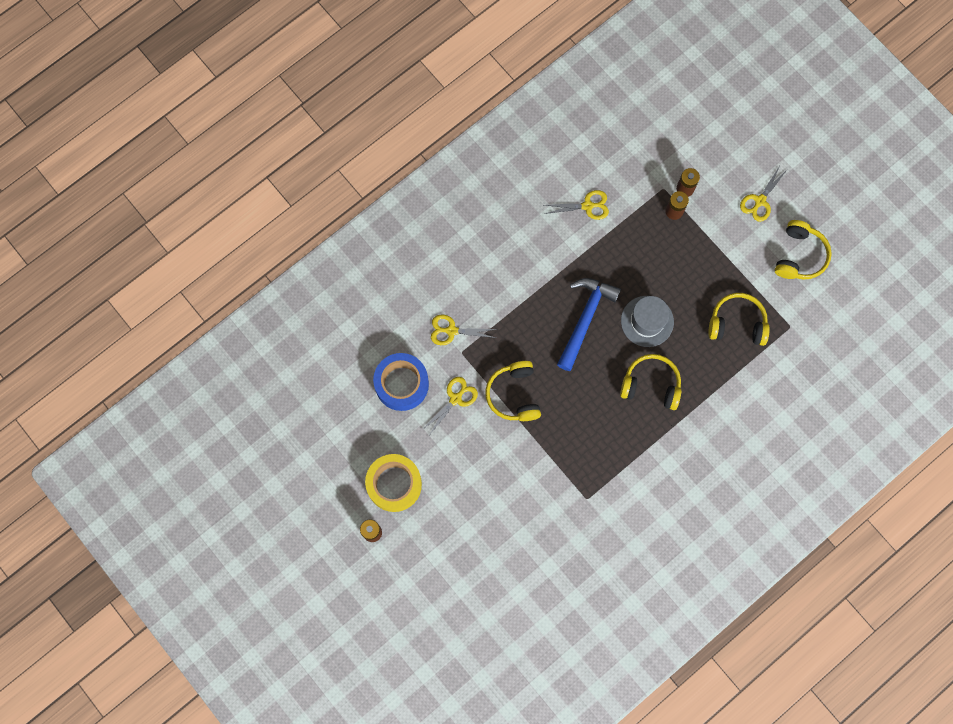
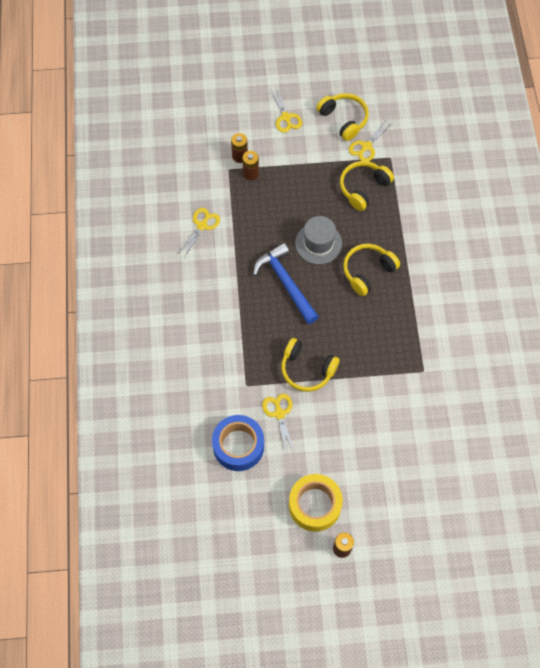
camera: 55 degrees left, 10 degrees down
(451, 331) = (224, 381): yellow scissors -> yellow scissors (366, 146)

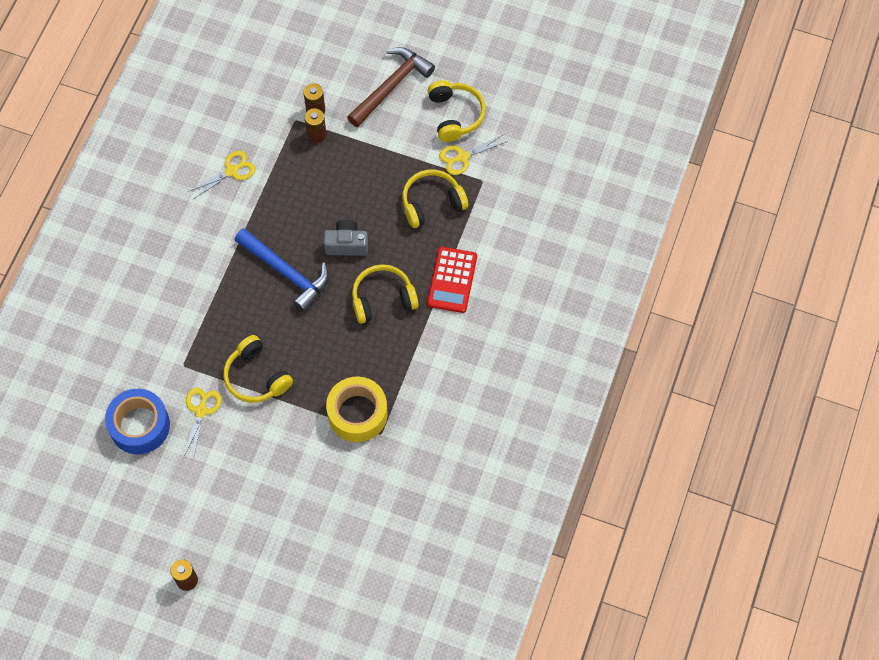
camera: 25 degrees right, 0 degrees up
(285, 282) = (286, 272): blue hammer -> blue hammer turned 135 degrees clockwise
(286, 117) = (391, 86): yellow scissors -> brown hammer
(314, 505) = (184, 523): yellow tape -> yellow tape (357, 413)
(318, 243) = (346, 244): grey hat -> grey camera
(410, 237) = (452, 280): none -> red calculator

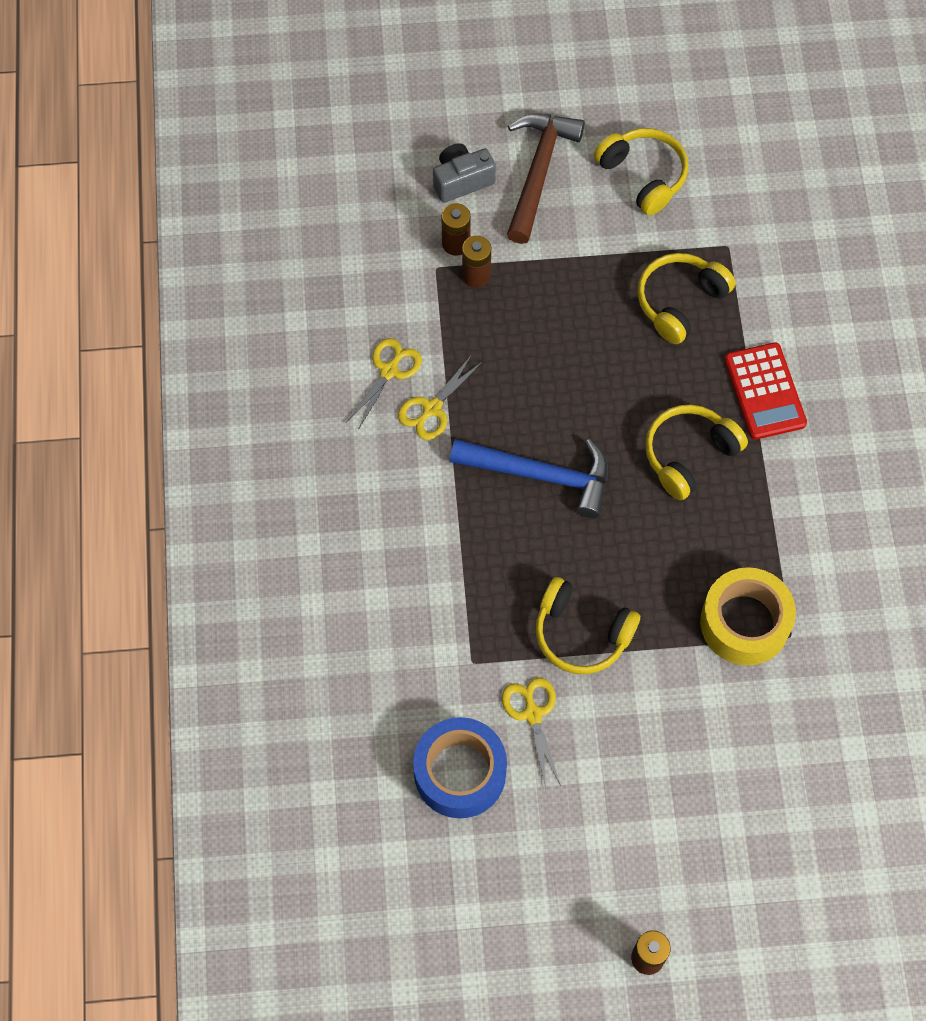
camera: 25 degrees left, 0 degrees up
(346, 244) = (599, 403): grey camera -> grey camera (461, 180)
(462, 157) = (684, 226): yellow scissors -> yellow scissors (432, 408)

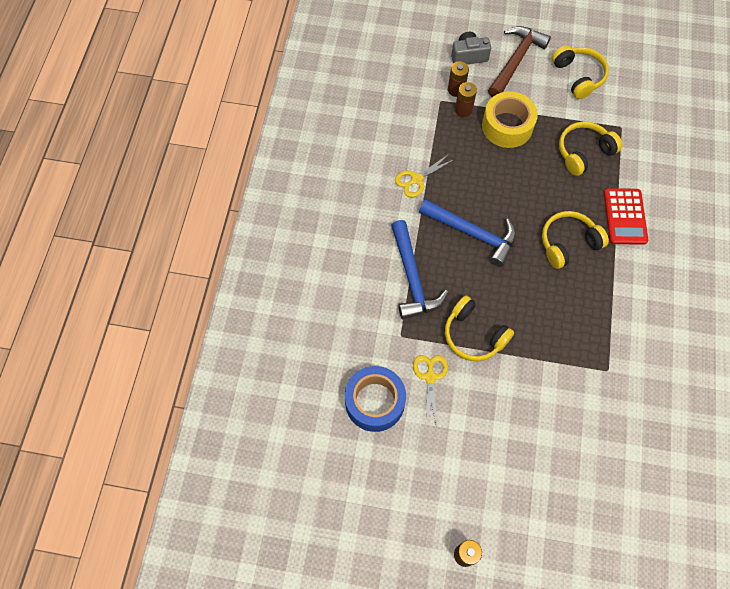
camera: 15 degrees right, 0 degrees up
(389, 371) = (396, 152): yellow scissors -> none
(466, 568) = (412, 278): none -> blue hammer
(744, 623) = (579, 354): yellow tape -> yellow tape (507, 126)

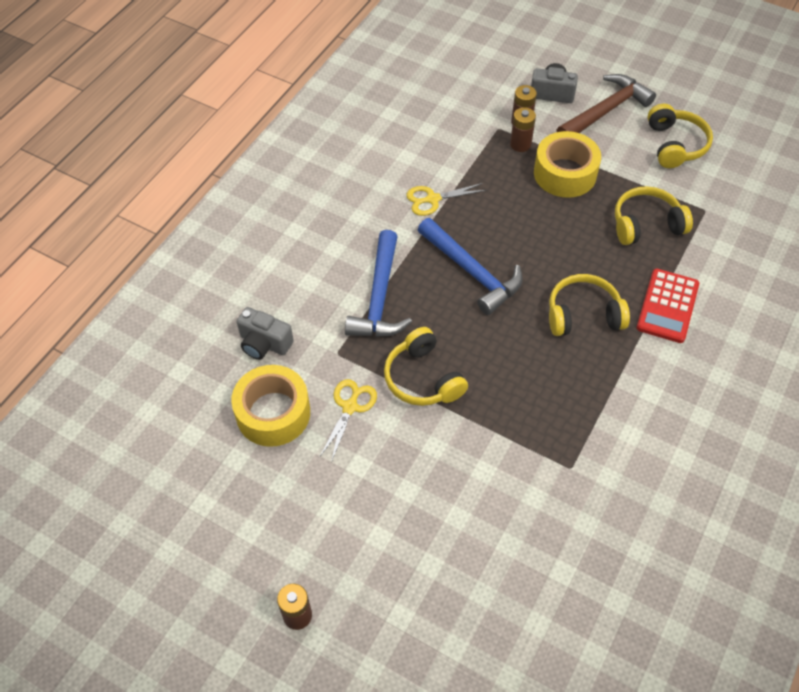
camera: 20 degrees right, 10 degrees down
(341, 346) = (264, 343): none -> grey camera
(375, 402) = (273, 413): blue tape -> yellow tape

